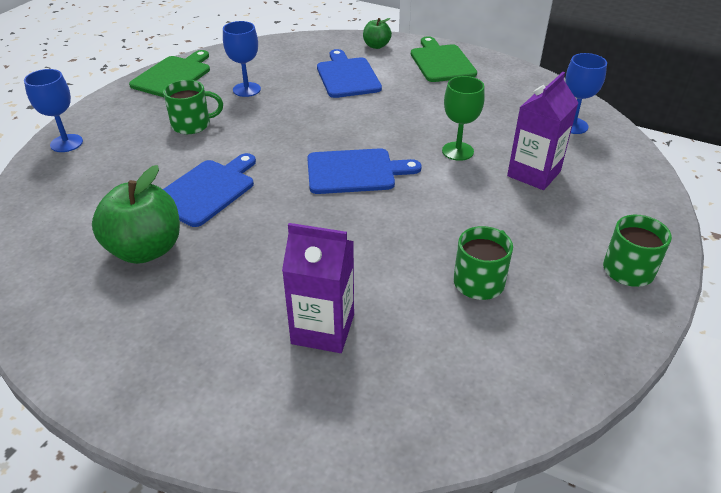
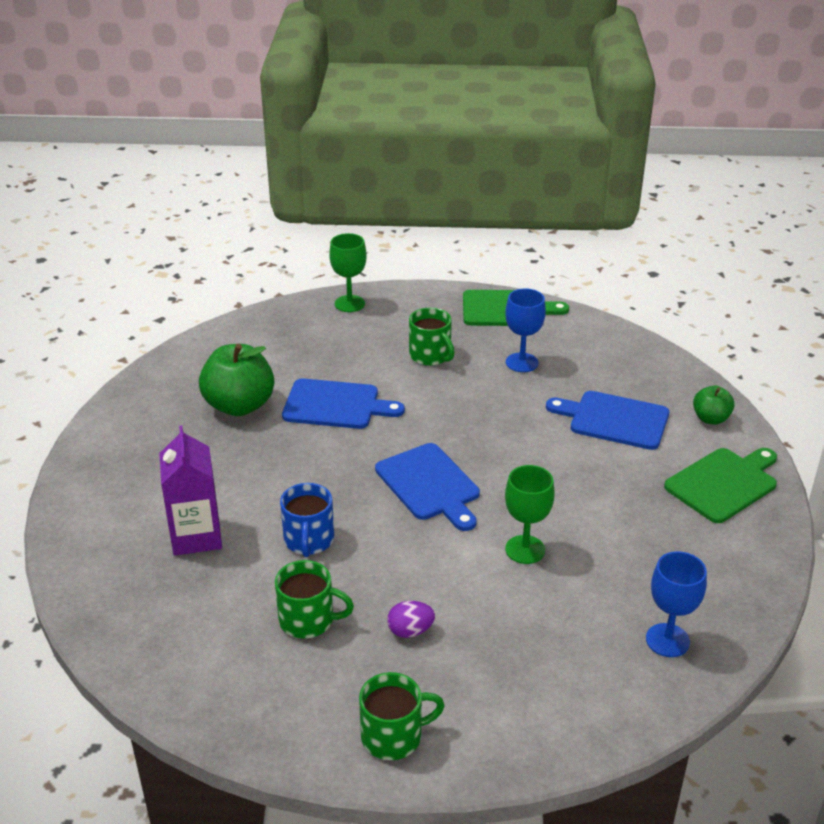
camera: 65 degrees right, 5 degrees down
(66, 143) = (349, 304): blue goblet -> green goblet
(347, 76) = (614, 420): blue cutting board -> blue cutting board turned 120 degrees counterclockwise
(378, 255) = (308, 540): none -> blue mug
(518, 228) = (410, 631): none -> purple egg
(534, 174) = (525, 623): purple carton -> none

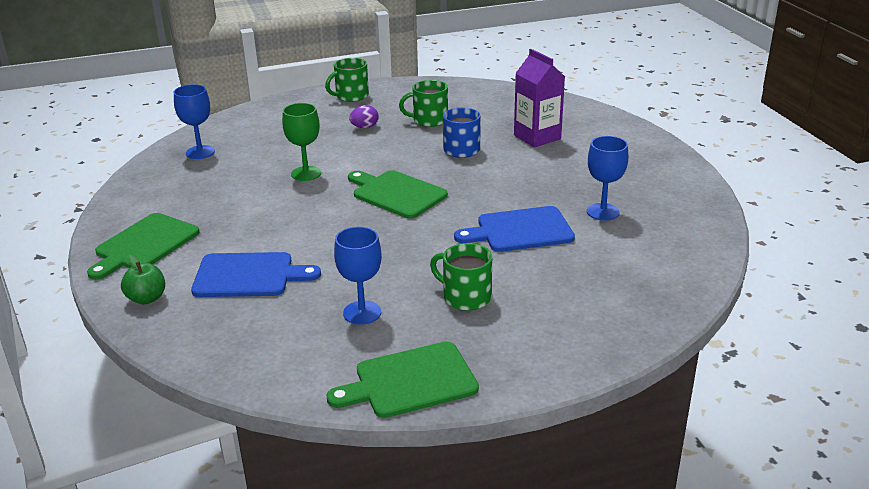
camera: 160 degrees right, 5 degrees down
(239, 405) = (603, 212): green apple -> blue goblet
(349, 304) = (608, 339): green goblet -> none
(429, 485) = (396, 193): blue cutting board -> green cutting board

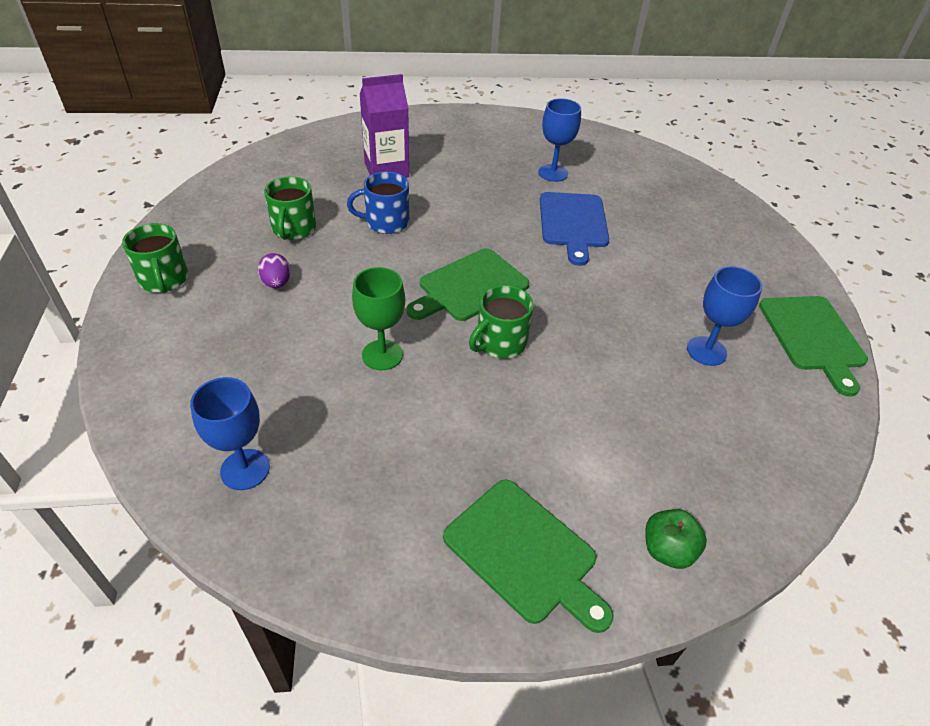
camera: 80 degrees left, 15 degrees up
(248, 275) = (625, 437): blue cutting board -> none
(465, 297) = (683, 279): green mug -> green mug (500, 342)

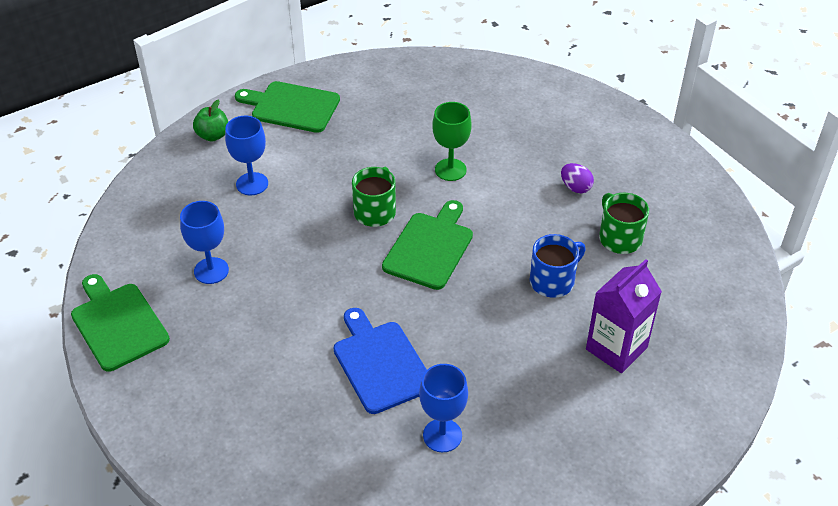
camera: 155 degrees right, 0 degrees up
(164, 279) = (653, 157): green mug -> none
(245, 469) = (468, 85): blue goblet -> blue goblet (252, 184)

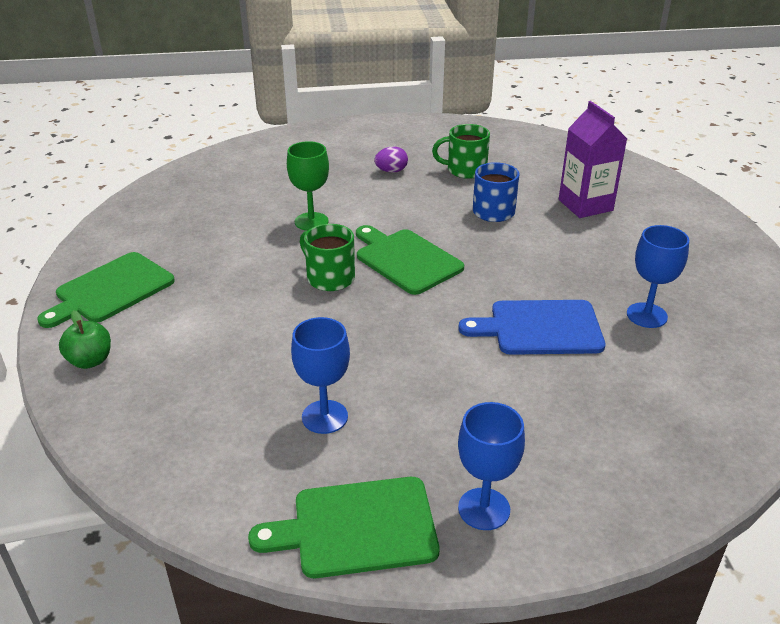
camera: 65 degrees left, 10 degrees down
(252, 184) = (208, 350): blue goblet -> blue goblet (484, 509)

